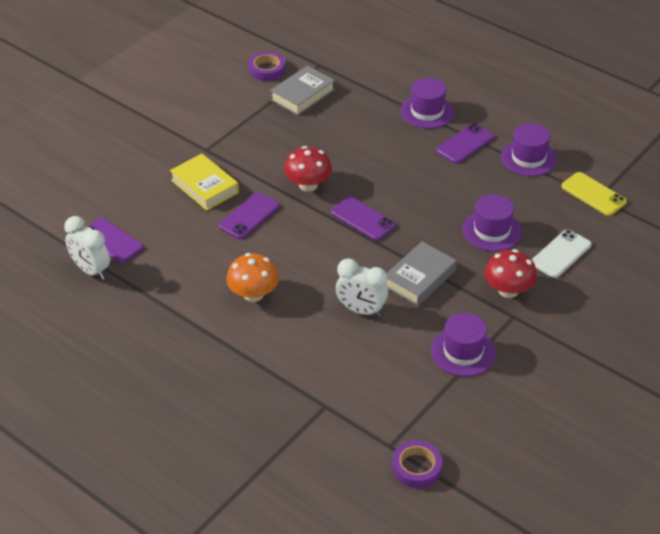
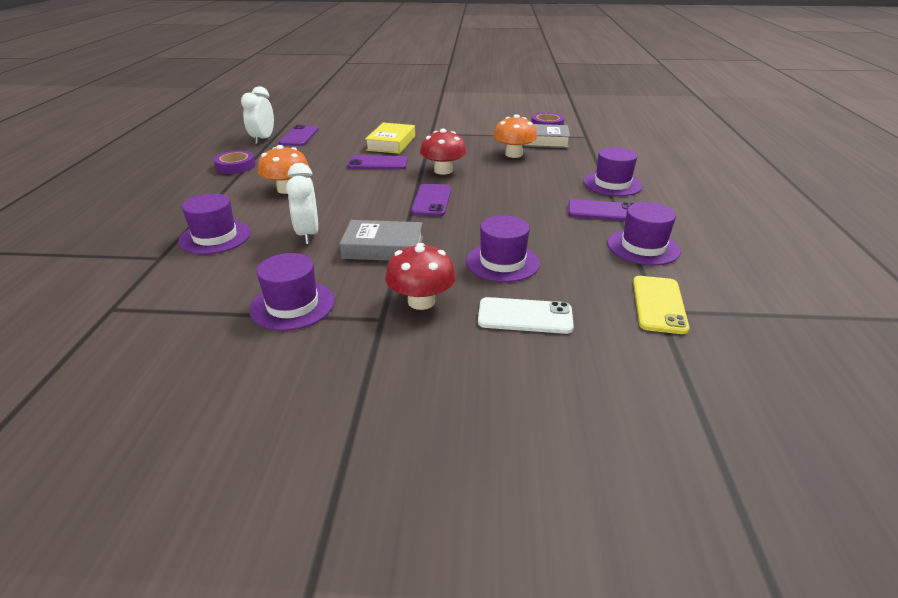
camera: 55 degrees right, 10 degrees down
(315, 127) = (513, 154): none -> orange mushroom
(316, 365) = (215, 237): none -> purple hat
(416, 467) = (79, 335): purple tape -> purple tape (235, 166)

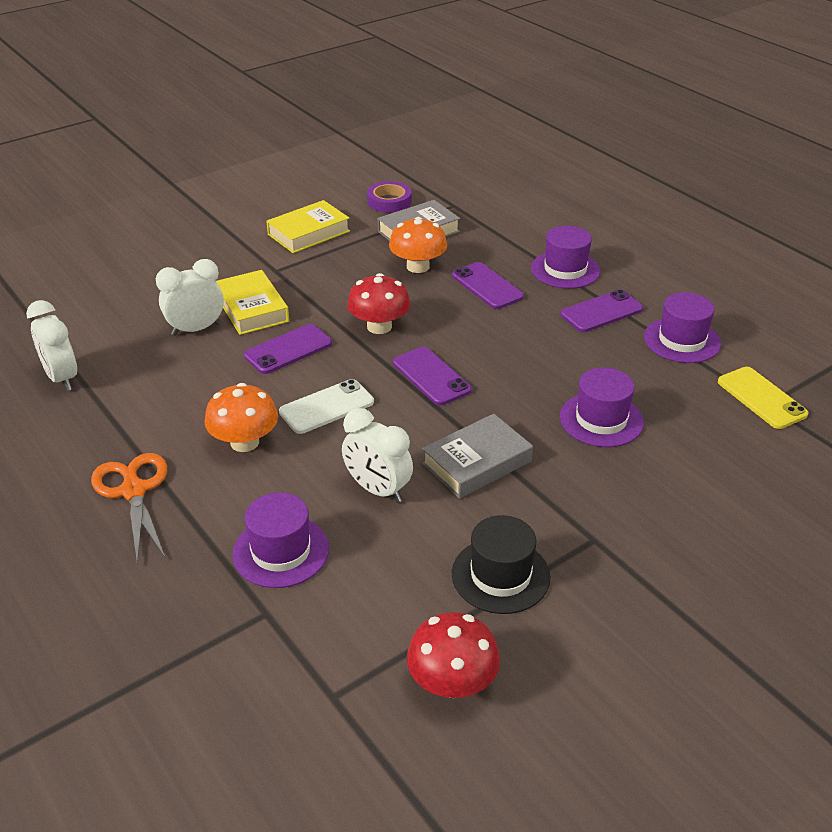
camera: 40 degrees left, 5 degrees up
(208, 187) = (133, 490): none -> orange scissors
(235, 166) = (109, 441): purple tape -> none
(292, 305) = (500, 575): purple hat -> black hat
(299, 136) = (106, 349): purple phone -> purple phone (487, 286)
(350, 142) = (196, 329): none -> white clock
(421, 301) = (598, 501): red mushroom -> red mushroom (452, 682)
(476, 125) = (309, 233): none -> yellow book
(525, 316) = (691, 467): white phone -> white phone (326, 407)

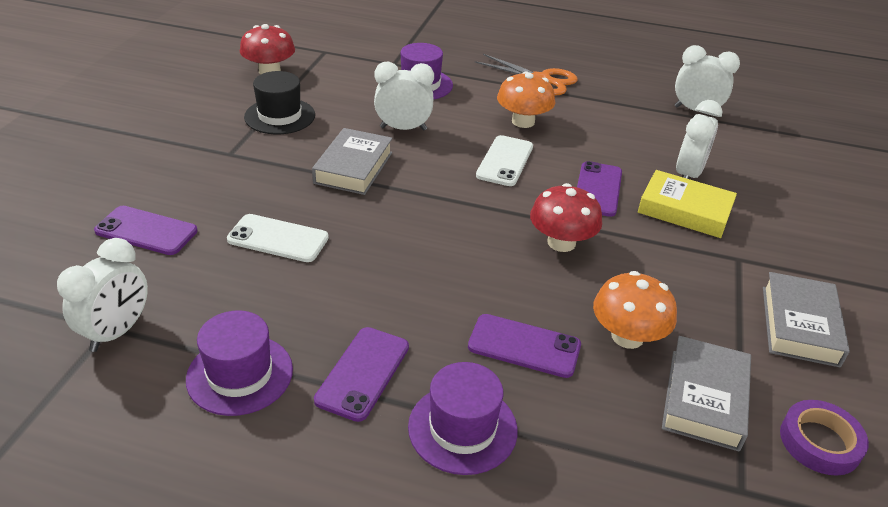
camera: 140 degrees right, 0 degrees up
(309, 233) = (799, 325): yellow book -> grey book
(431, 376) = (459, 216): purple phone -> purple phone (146, 231)
(601, 420) = (278, 239): purple hat -> white phone
(761, 398) = (117, 332): yellow phone -> white clock

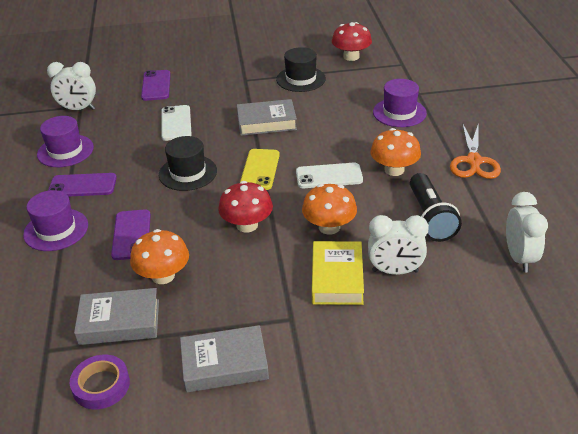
camera: 70 degrees right, 0 degrees up
(403, 128) = (331, 124): white clock -> none
(414, 260) = (188, 173): none -> black hat
(454, 202) = (260, 170): none -> yellow phone
(597, 189) = (329, 227): purple phone -> orange mushroom
(616, 130) = (430, 218): none -> black flashlight

